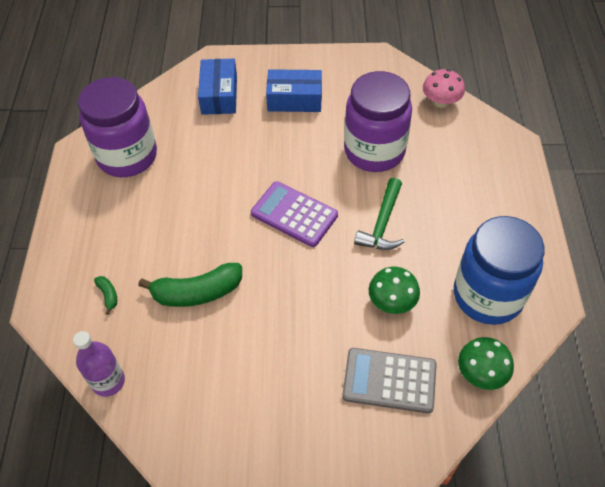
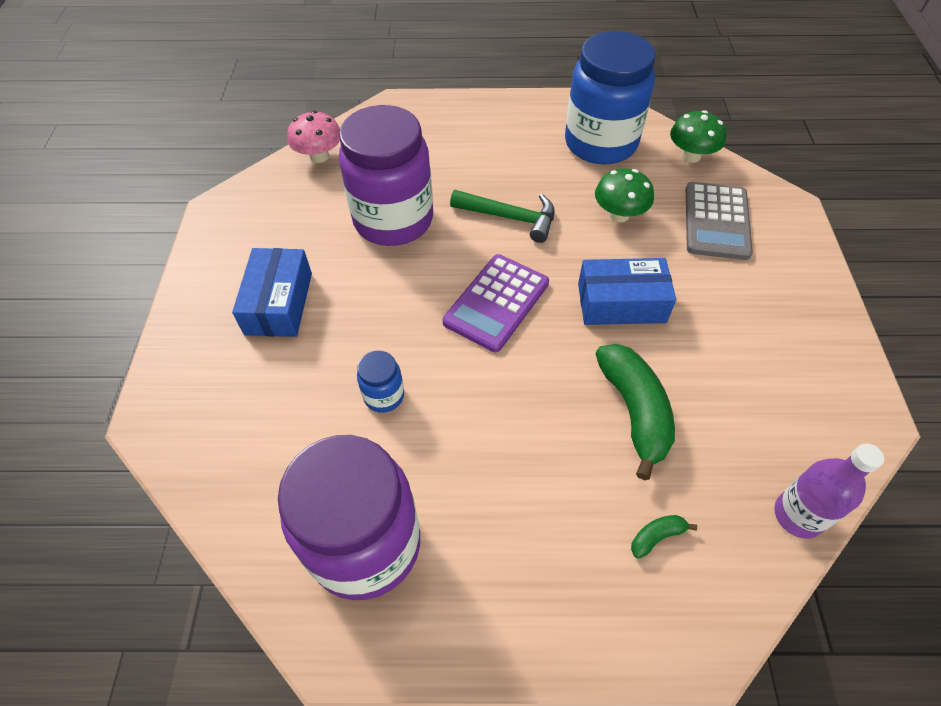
camera: 90 degrees left, 0 degrees up
(219, 95) = (244, 405): blue box -> blue box (621, 303)
(220, 157) = (384, 396): none -> blue jar

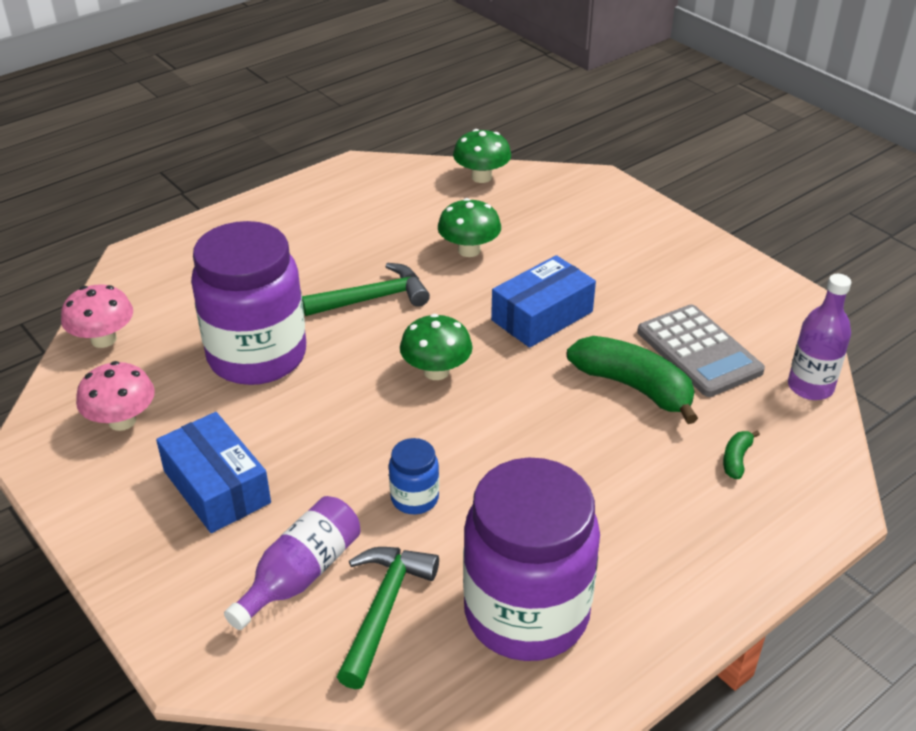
camera: 40 degrees left, 15 degrees down
(262, 403) = (300, 574): none -> purple bottle
(274, 221) = (122, 421): none -> pink mushroom
(282, 467) = (383, 609): none -> green hammer
(497, 303) = (436, 371): purple calculator -> green mushroom
(600, 143) = (391, 201): blue jar -> none
(716, 221) = (554, 218): grey calculator -> grey calculator (699, 351)

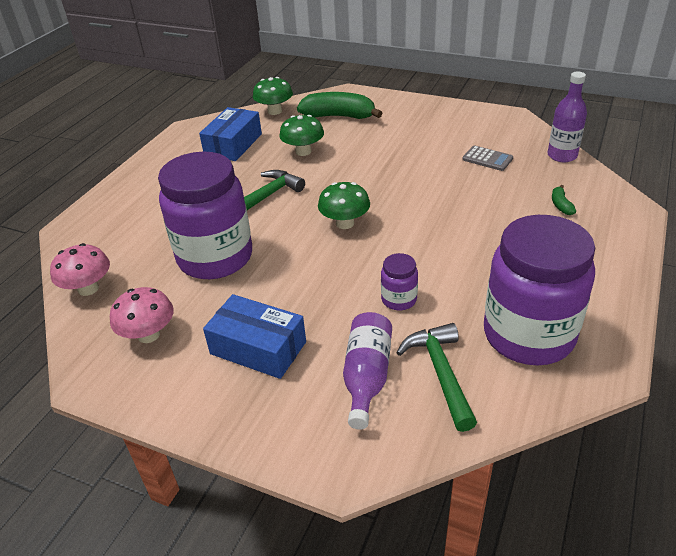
camera: 25 degrees left, 0 degrees up
(414, 498) = (399, 299): blue jar -> purple jar
(542, 316) = (381, 171): blue box -> blue box (233, 145)
(634, 387) = (470, 189): green banana -> green banana (339, 116)
(699, 351) = (487, 159): grey calculator -> grey calculator, size x0.57

